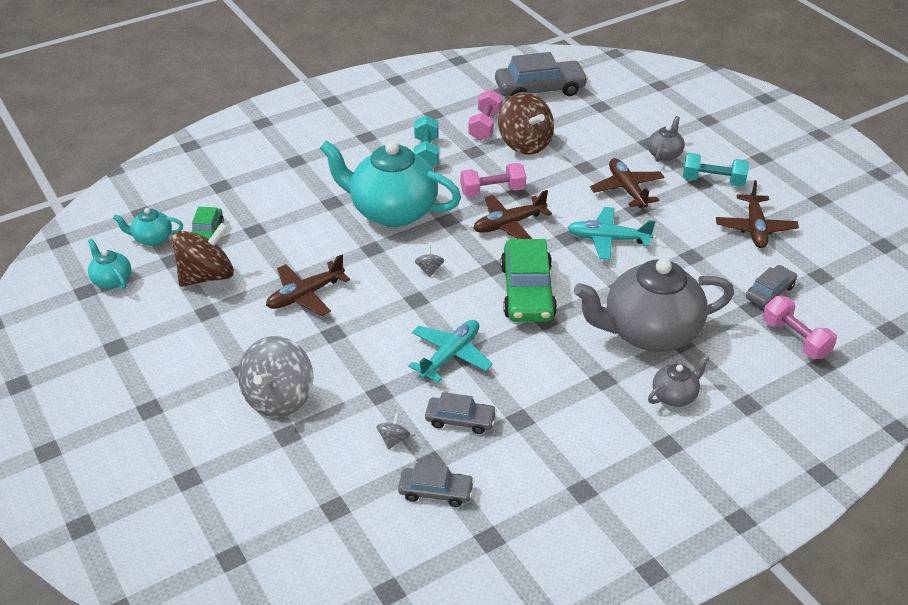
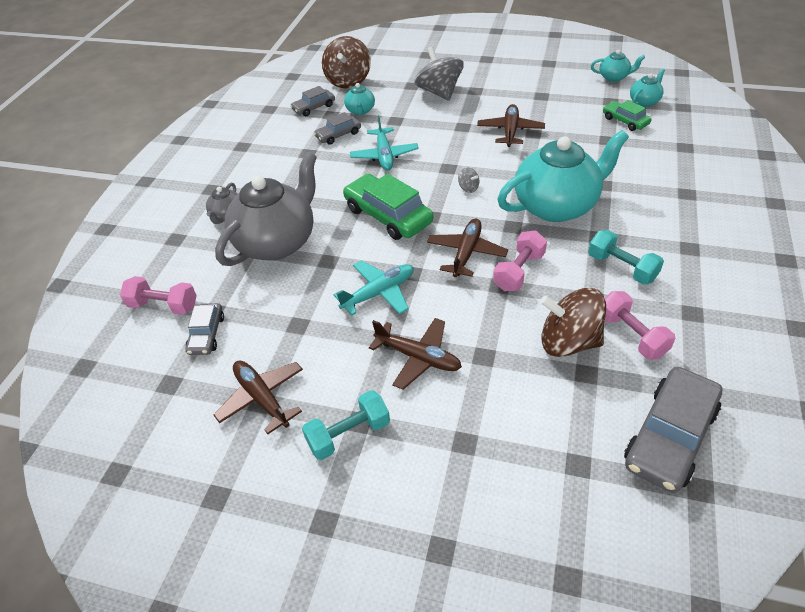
camera: 140 degrees right, 5 degrees up
(207, 276) = (577, 106): brown spinning top -> brown spinning top (348, 80)
(393, 439) = (360, 111): grey spinning top -> turquoise teapot
(664, 154) = (431, 437): grey teapot -> none

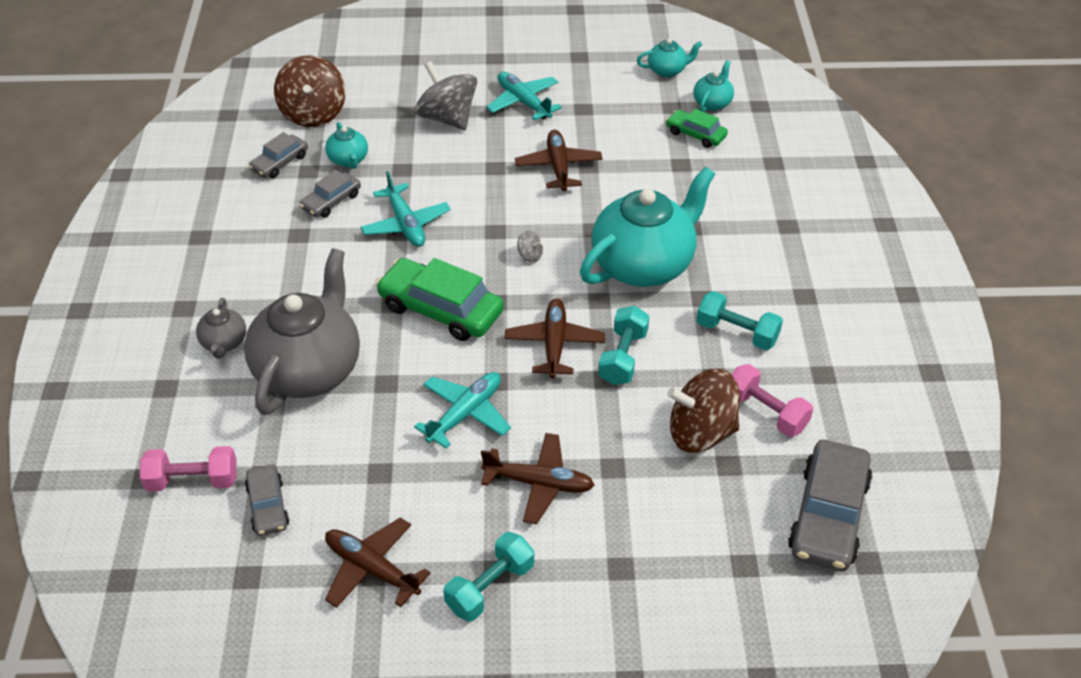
camera: 20 degrees left, 0 degrees up
(498, 87) = (523, 102): none -> turquoise plane
(519, 271) = (623, 357): pink dumbbell -> turquoise dumbbell

